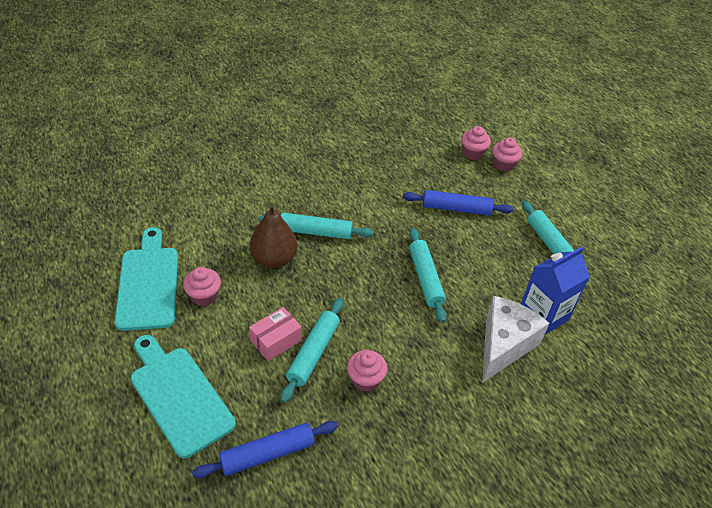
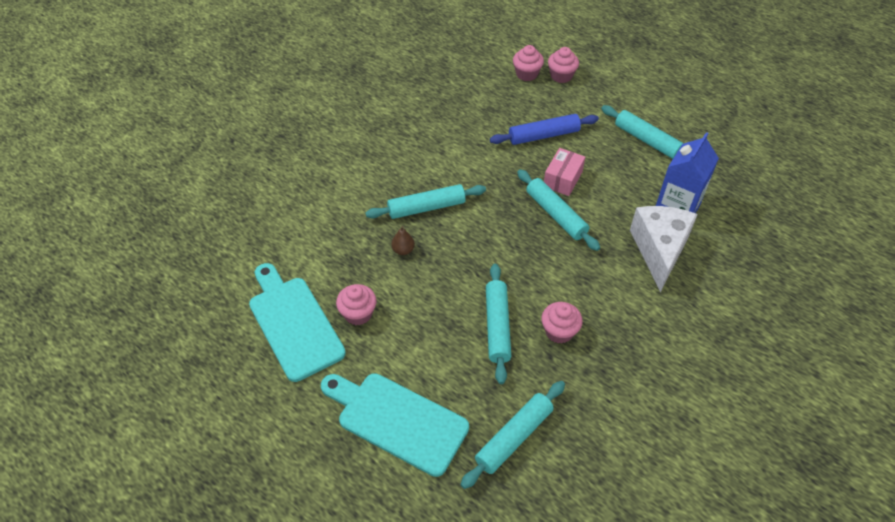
camera: 20 degrees left, 5 degrees up
(267, 454) = (514, 437): blue rolling pin -> turquoise rolling pin
(274, 259) = (403, 250): brown pear -> brown pear, size x0.46
(276, 341) = (455, 329): pink box -> pink box (563, 179)

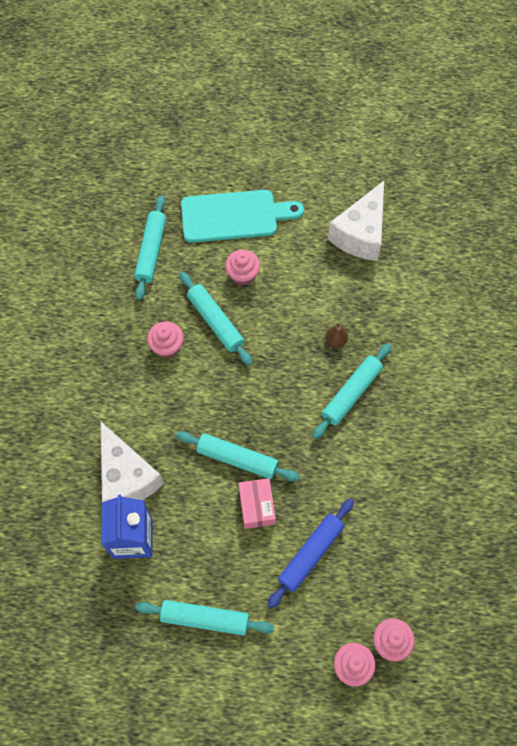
camera: 145 degrees right, 15 degrees up
(294, 323) = (360, 234): turquoise cutting board -> white cheese
(358, 313) = (323, 268): pink cupcake -> pink cupcake (243, 274)

